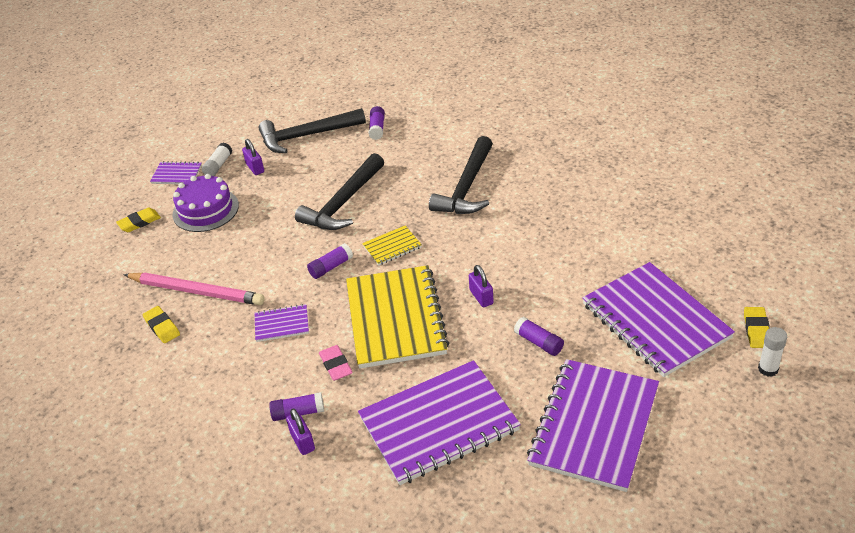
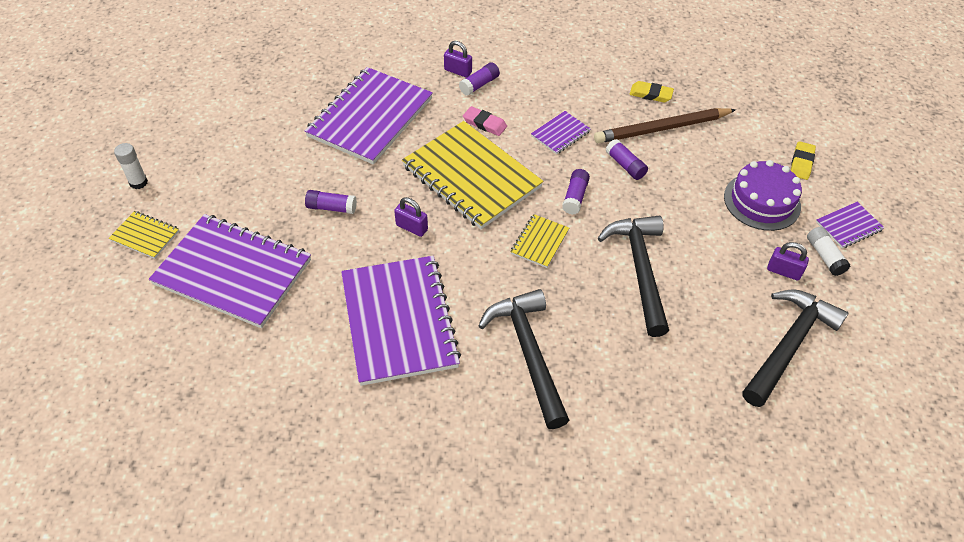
camera: 140 degrees right, 10 degrees up
(196, 291) = (662, 129): pink pencil -> brown pencil
(377, 128) = (721, 400): purple glue stick -> purple glue stick (625, 165)
(594, 426) = (250, 162): purple notebook -> purple notebook (399, 321)
(729, 388) = (145, 236): none -> yellow notebook
(756, 330) = (130, 304): yellow eraser -> none
(768, 369) = (112, 267): white glue stick -> white glue stick (138, 182)

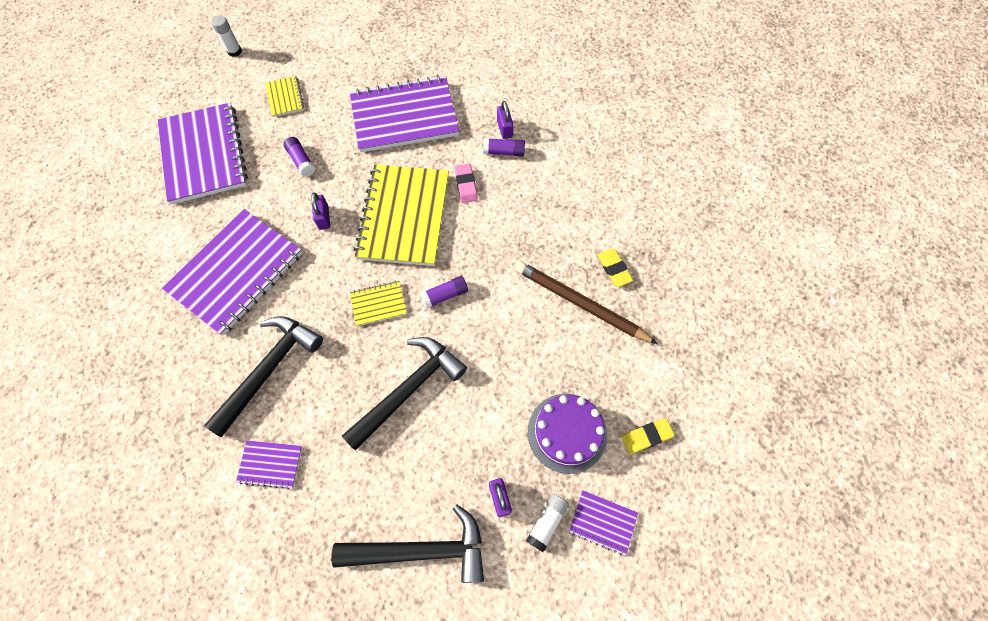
camera: 50 degrees right, 15 degrees up
(145, 236) = (196, 90): yellow notebook -> yellow notebook (285, 97)
(560, 134) = (503, 239): purple notebook -> purple notebook (270, 464)
(625, 165) = (511, 306): purple glue stick -> none

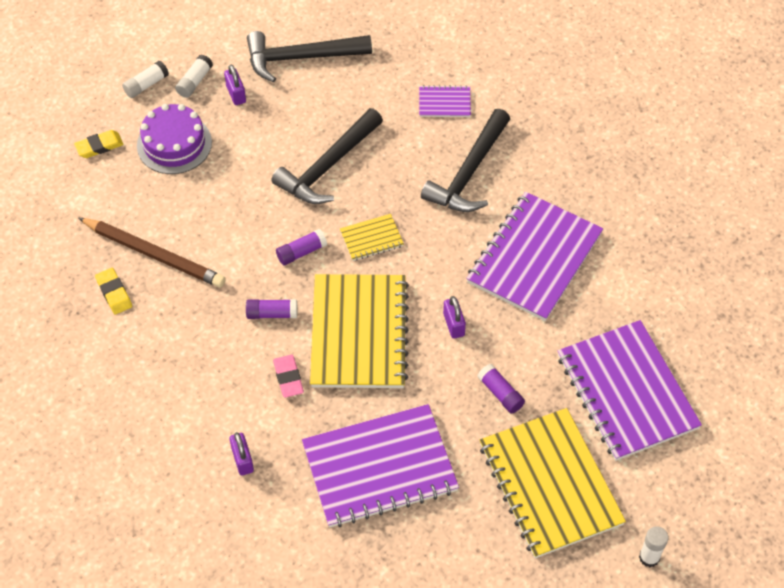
camera: 175 degrees right, 10 degrees down
(285, 97) = (549, 484): yellow notebook -> yellow notebook, size x2.25
(504, 152) = (242, 426): purple glue stick -> purple glue stick (272, 313)
(603, 522) = (146, 85): purple notebook -> white glue stick

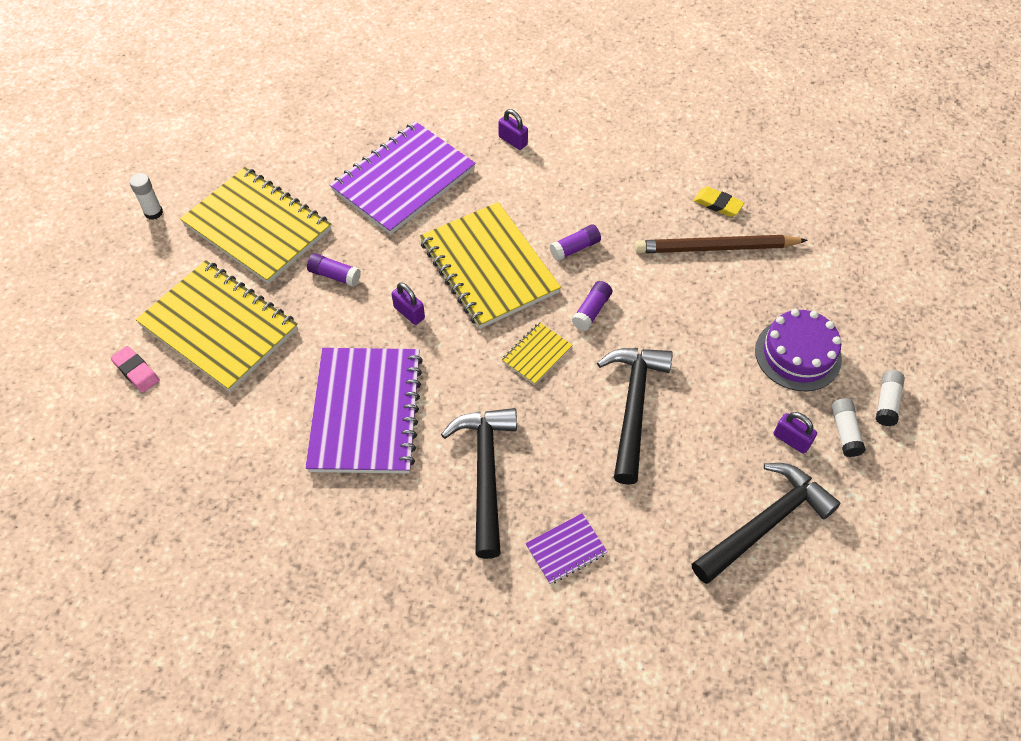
camera: 150 degrees right, 0 degrees up
(99, 146) = (861, 317): yellow eraser -> none
(288, 378) = (522, 208): pink eraser -> pink eraser (136, 371)
(626, 392) = (219, 327): purple notebook -> yellow notebook

